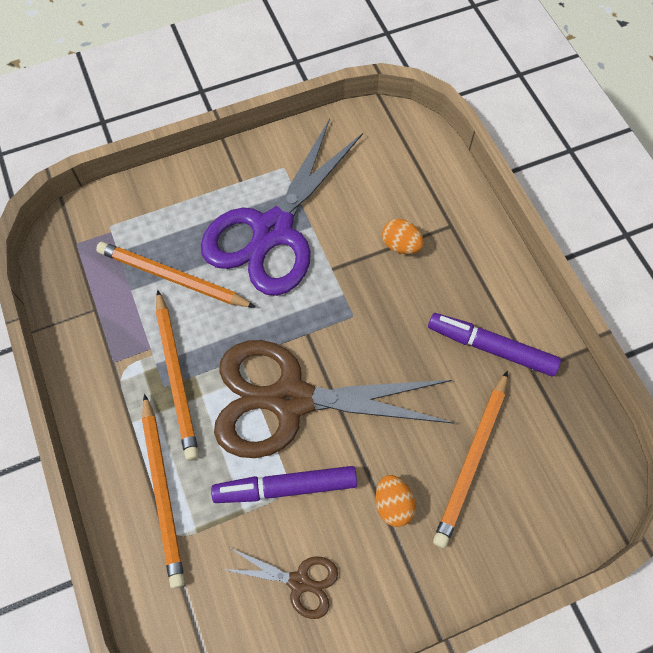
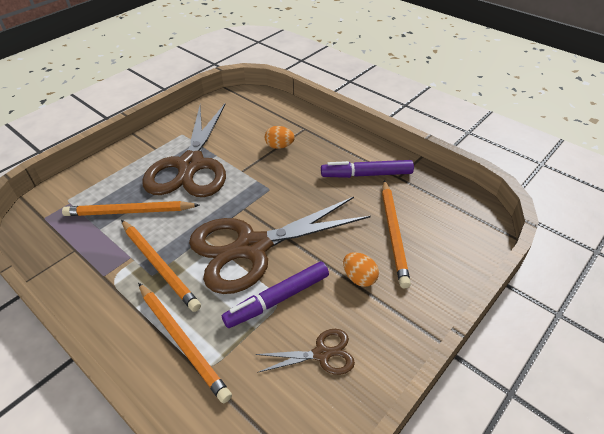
camera: 25 degrees left, 20 degrees down
(273, 231) = (191, 165): purple scissors -> brown scissors

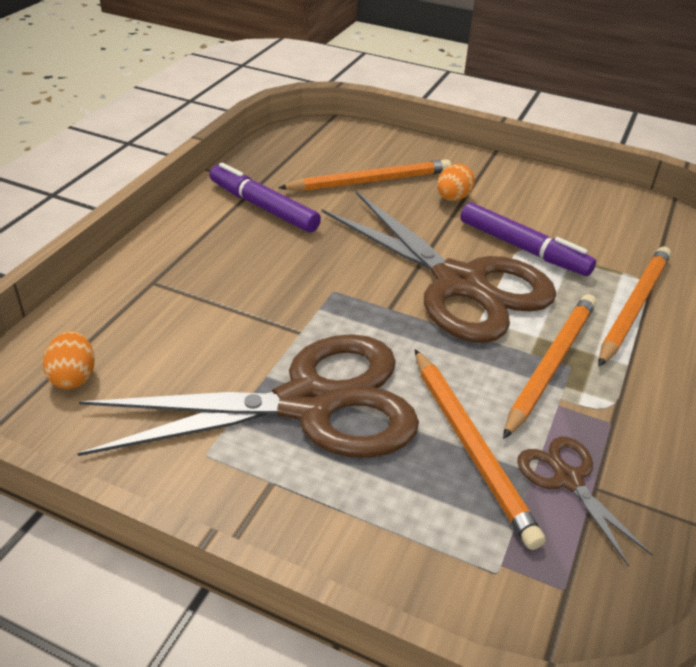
camera: 110 degrees left, 5 degrees down
(279, 146) = (216, 301): orange egg -> orange egg (74, 377)
(322, 354) = (563, 211): brown scissors -> brown scissors (567, 479)
(367, 174) = (264, 207): purple marker -> purple marker turned 150 degrees clockwise

